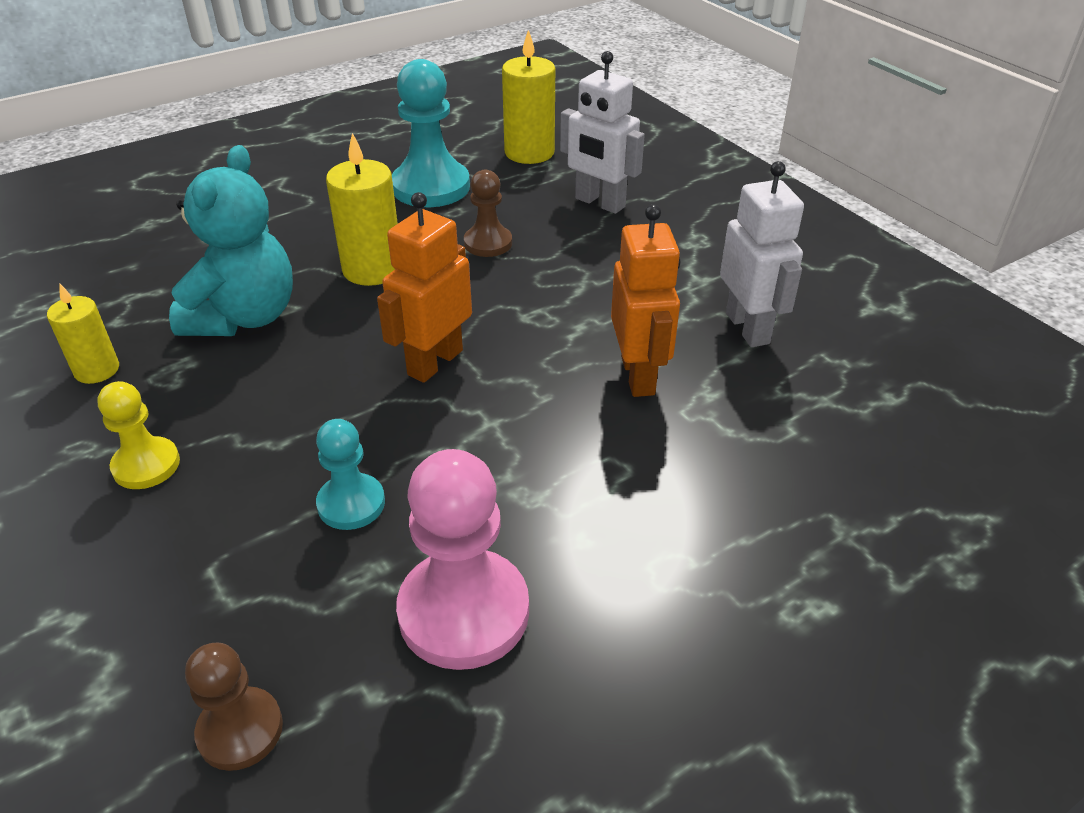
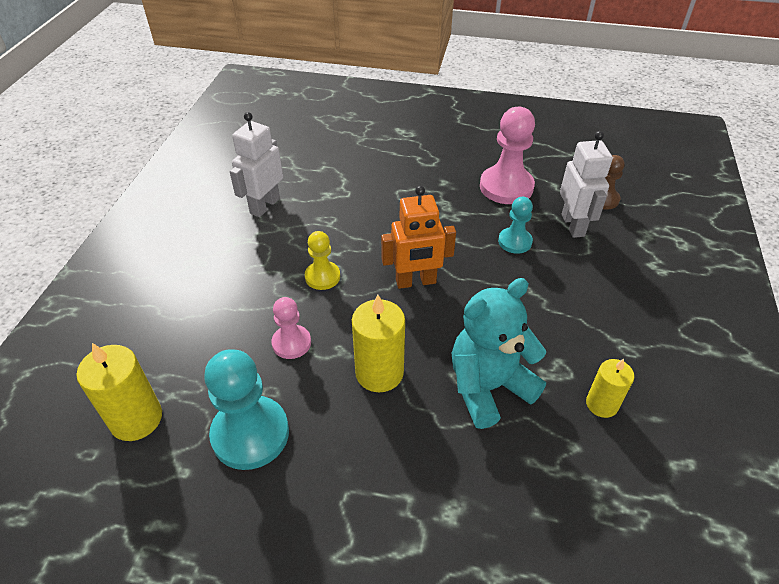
camera: 135 degrees left, 5 degrees up
(146, 465) = (596, 316): yellow pawn -> yellow pawn (322, 277)
(488, 243) = (291, 343): brown pawn -> pink pawn
(599, 203) = (186, 327): white robot -> white robot (573, 225)
(638, 375) = (340, 217): orange robot -> none

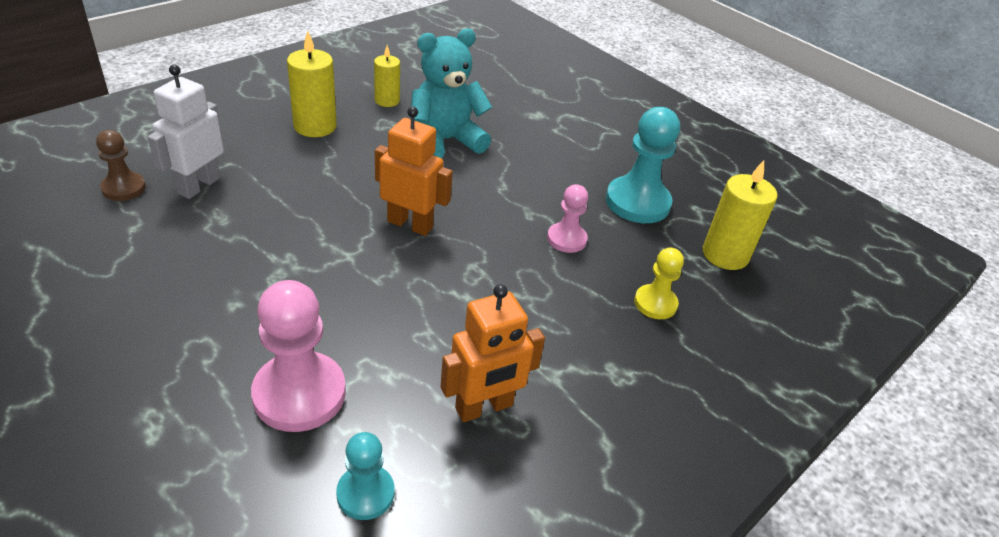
camera: 150 degrees left, 5 degrees down
(264, 206) = (484, 407): white robot -> orange robot
(322, 277) = (491, 277): yellow pawn -> yellow pawn (655, 303)
(379, 373) = (513, 185): yellow candle -> yellow candle (315, 126)
(488, 387) = (445, 141): turquoise teddy bear -> turquoise teddy bear turned 150 degrees clockwise
(506, 187) = (183, 255): pink pawn -> pink pawn (299, 394)
(515, 242) = (274, 204): turquoise pawn -> turquoise pawn (365, 493)

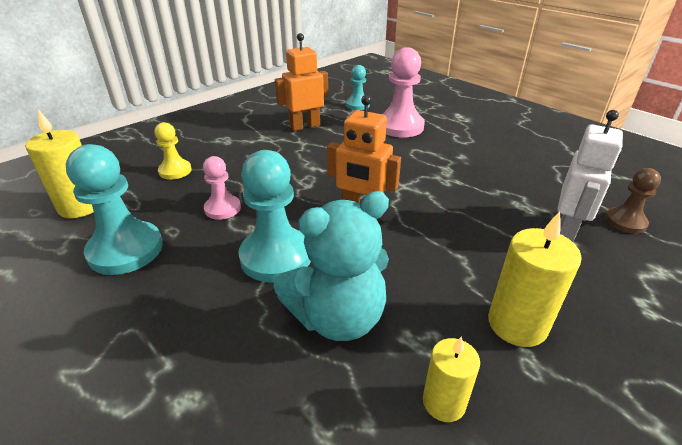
camera: 175 degrees left, 5 degrees down
(498, 185) = (276, 256): none -> turquoise pawn

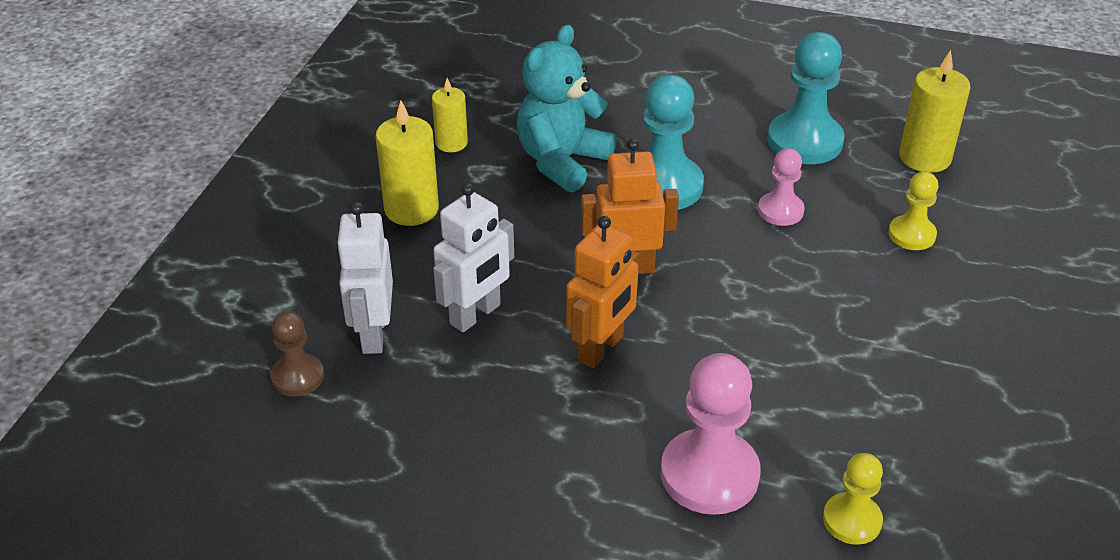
camera: 150 degrees right, 5 degrees up
(305, 126) = (869, 401): orange robot -> orange robot (601, 348)
(357, 105) = (852, 520): turquoise pawn -> yellow pawn
(485, 217) = (476, 315): none -> white robot

